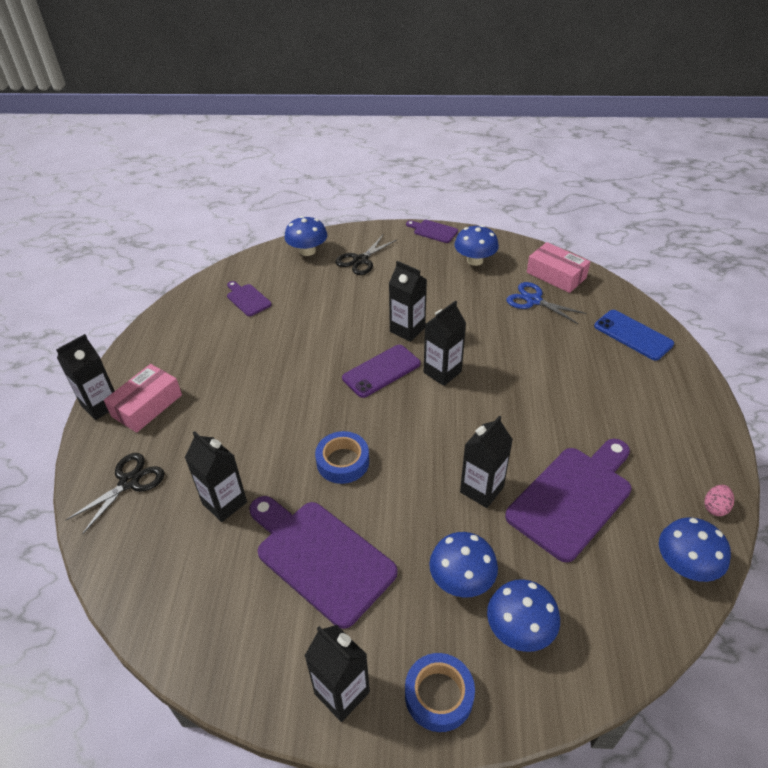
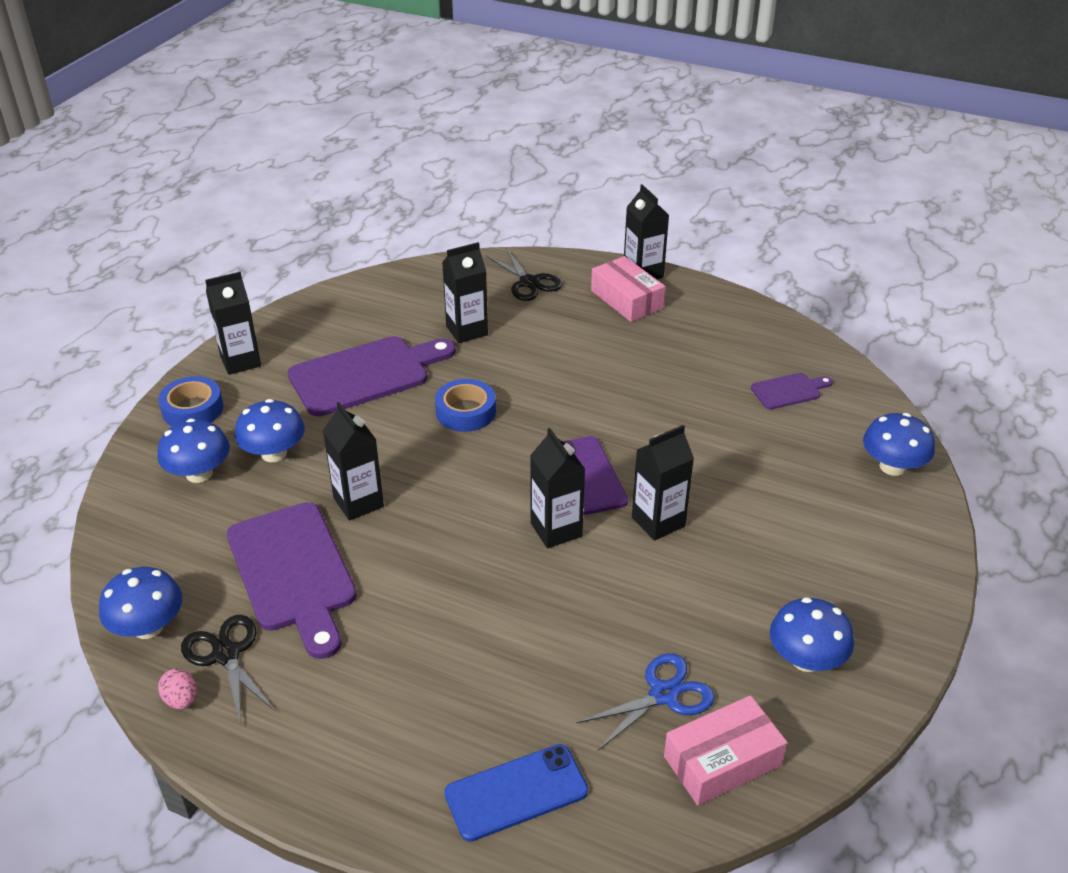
camera: 110 degrees right, 5 degrees down
(360, 260) = (850, 517): black scissors -> black scissors (226, 654)
(433, 231) = (918, 634): purple cutting board -> none

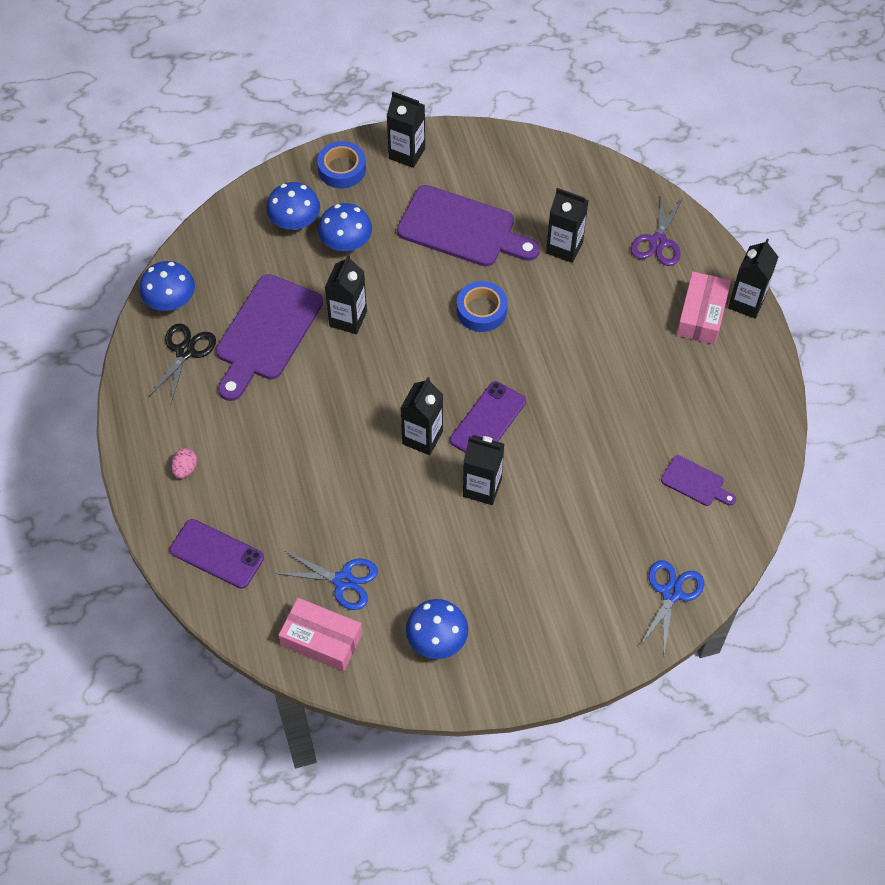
camera: 50 degrees right, 20 degrees up
(181, 700) = (141, 358): pink egg -> pink egg (185, 469)
(516, 792) = (217, 554): blue phone -> purple phone
(529, 282) = (658, 242): black scissors -> purple scissors
(892, 467) = (671, 593): blue mushroom -> blue scissors

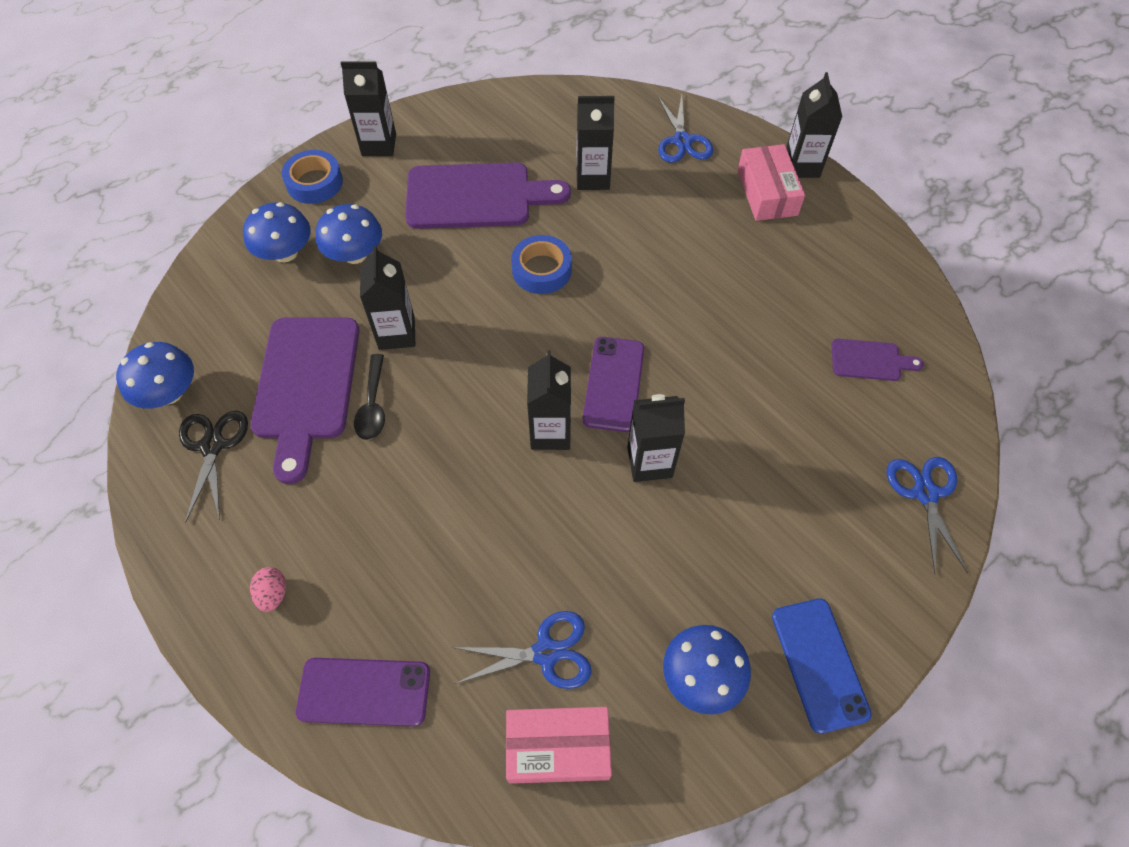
camera: 25 degrees left, 0 degrees up
(306, 367) = (373, 405): none -> black spoon
(521, 666) = (819, 664): none -> blue phone
(658, 242) = (682, 141): purple scissors -> blue scissors

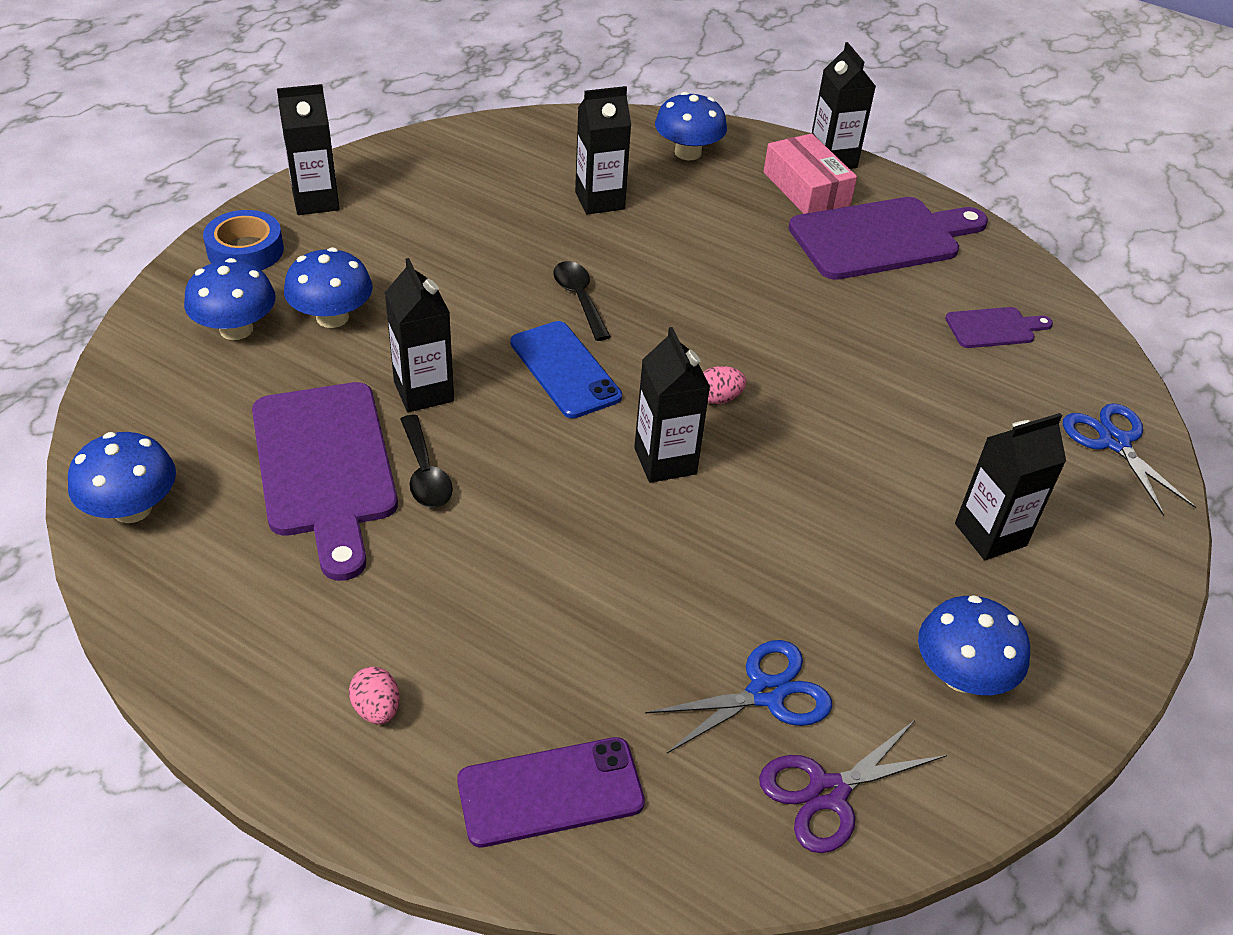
camera: 20 degrees left, 15 degrees down
(213, 446) = (220, 557): black scissors -> none
(476, 196) = (464, 237): purple cutting board -> purple cutting board (881, 238)
(541, 270) = (579, 299): blue tape -> black spoon
(558, 747) = (828, 792): pink box -> purple scissors
(613, 384) = (718, 398): purple phone -> pink egg
(649, 462) = (797, 469): black carton -> black carton (990, 535)
(682, 141) = (688, 153): blue scissors -> blue mushroom
(819, 664) = (1086, 631): blue phone -> blue phone (565, 370)

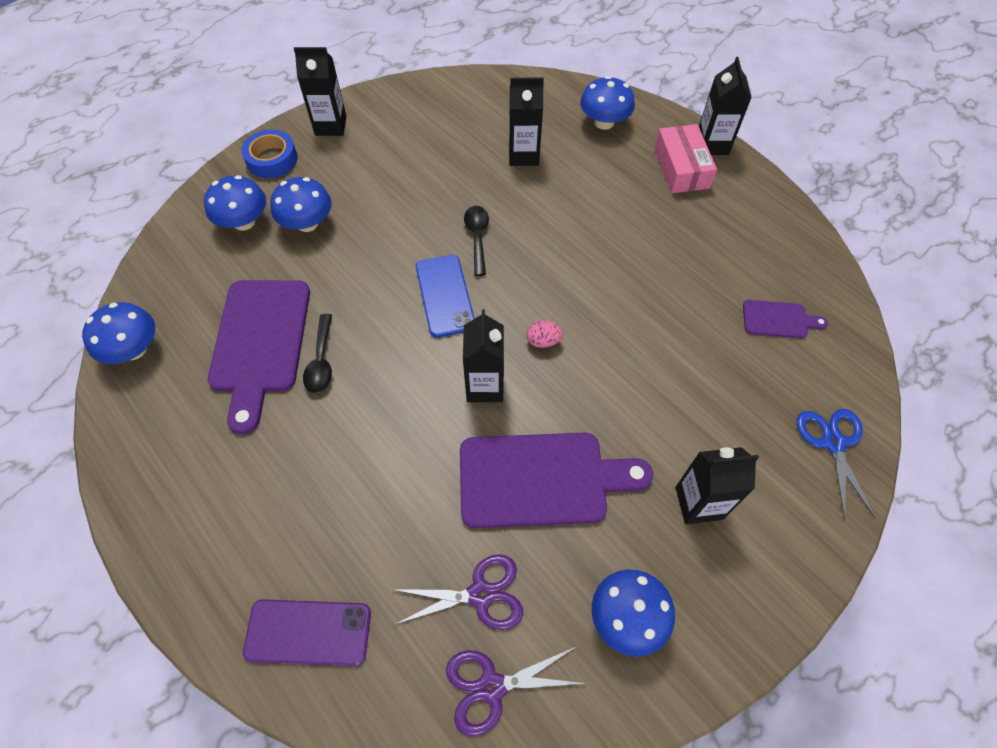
camera: 20 degrees right, 15 degrees up
(377, 709) = (225, 538): pink egg -> none
(423, 391) = (344, 295): black carton -> none
(766, 693) = (480, 594): blue scissors -> purple scissors
(881, 238) = (722, 222): purple cutting board -> purple cutting board (541, 479)

